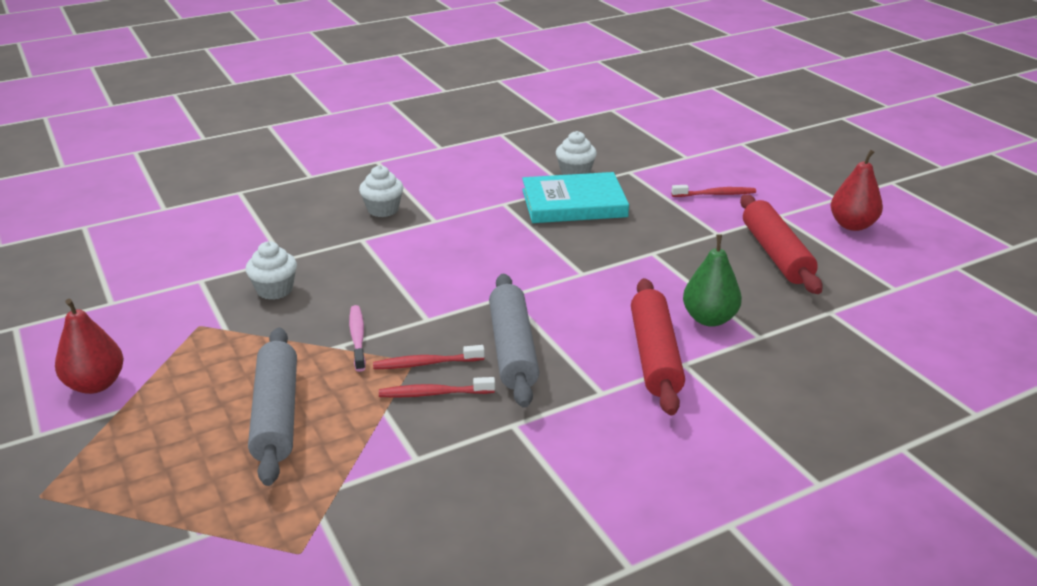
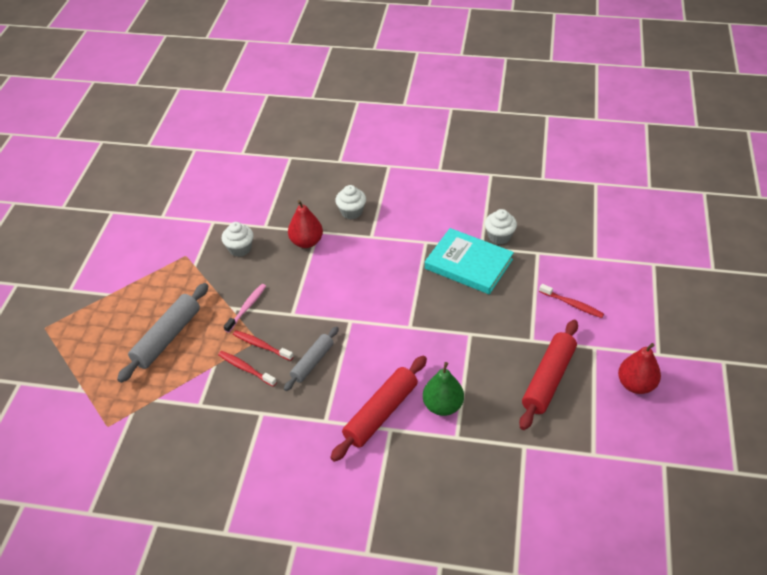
camera: 40 degrees right, 15 degrees up
(95, 384) = (113, 271): red pear -> red pear (306, 242)
(513, 349) = (312, 362): grey rolling pin -> grey rolling pin, size x0.63

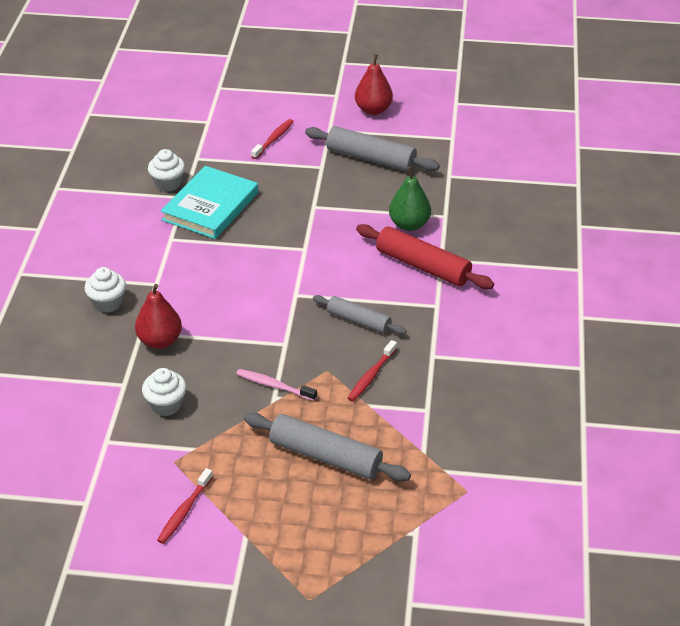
camera: 95 degrees left, 5 degrees down
(261, 346) = (336, 365): red toothbrush -> red toothbrush (184, 511)
(548, 379) = (371, 158): red rolling pin -> grey rolling pin

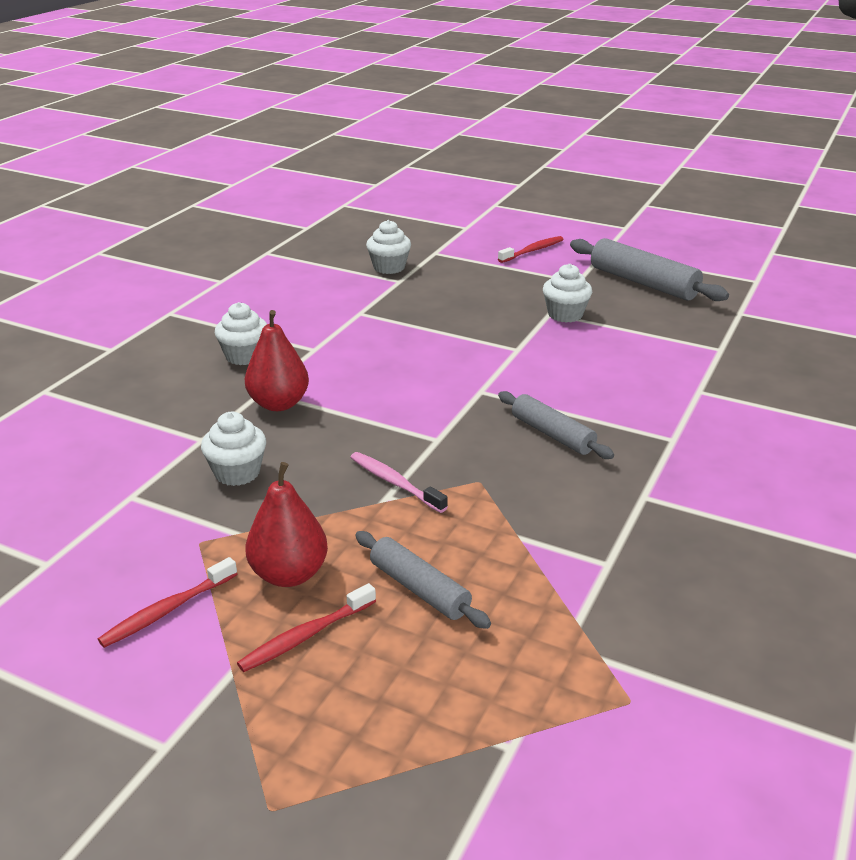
camera: 20 degrees right, 10 degrees down
(210, 206) = (425, 293): turquoise book -> none
(325, 206) = (565, 314): none -> white cupcake
(326, 456) = (419, 589): grey rolling pin -> grey rolling pin, size x0.63
(371, 375) = (540, 501): red toothbrush -> red toothbrush (306, 636)
(373, 110) = (664, 244): red pear -> red pear (289, 574)
(409, 224) = (667, 349): green pear -> none
(423, 266) = (670, 393): red rolling pin -> none

